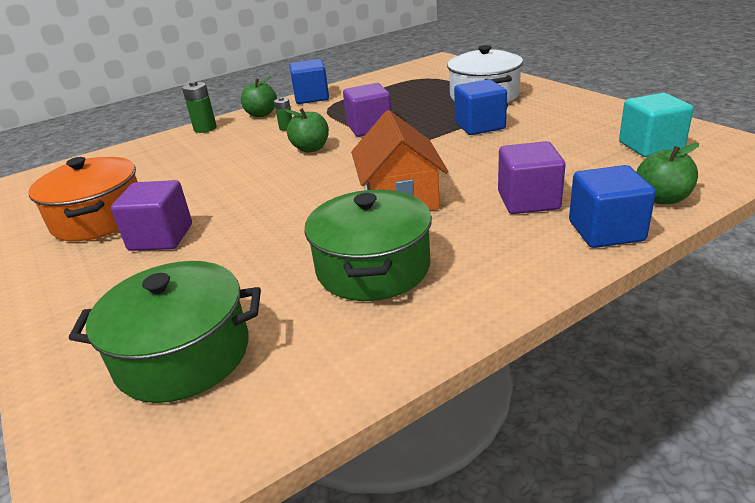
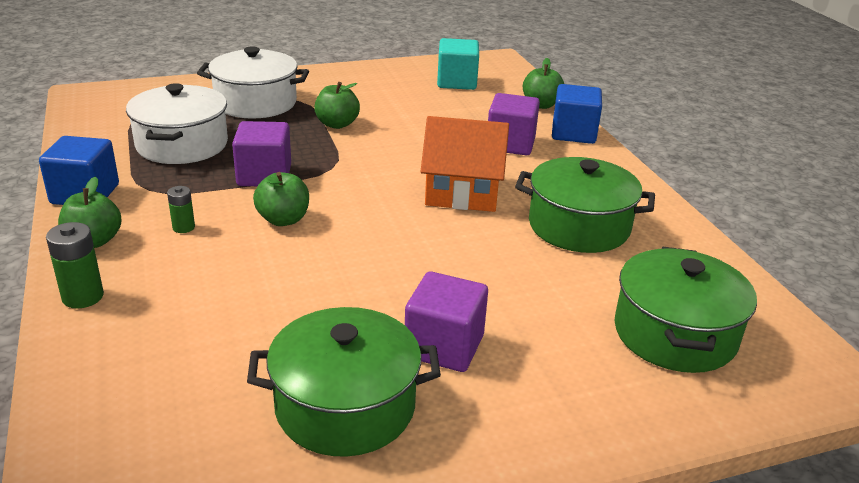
camera: 80 degrees left, 0 degrees up
(99, 218) = (345, 406): orange pot -> green pot
(393, 97) = (182, 145): none -> white pot
(479, 126) = (337, 124): blue cube -> green apple

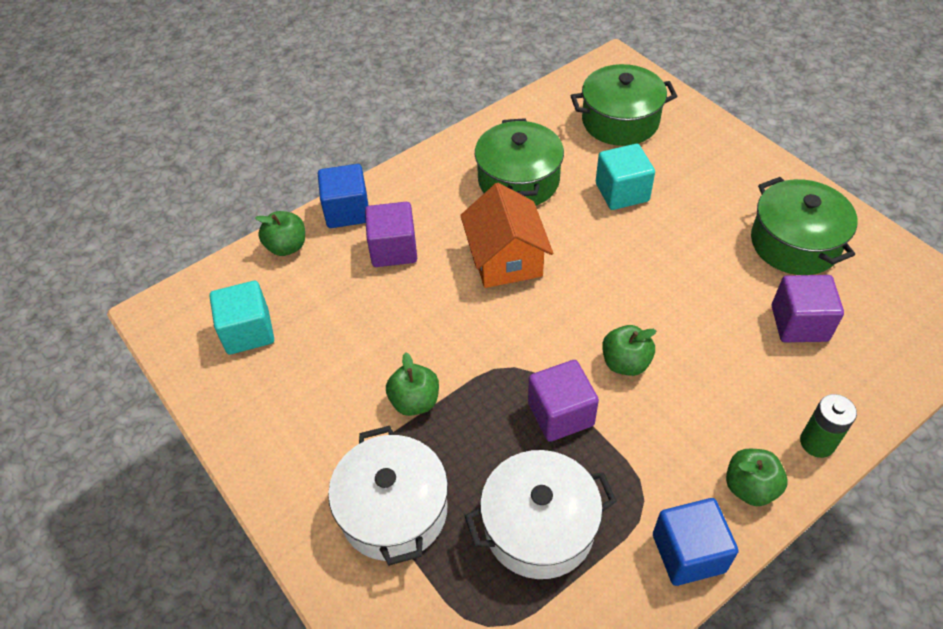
camera: 105 degrees left, 20 degrees up
(183, 227) = (684, 430): green battery -> none
(444, 346) = (709, 216): purple cube -> purple cube (799, 323)
(525, 290) = (622, 192): none -> turquoise cube

